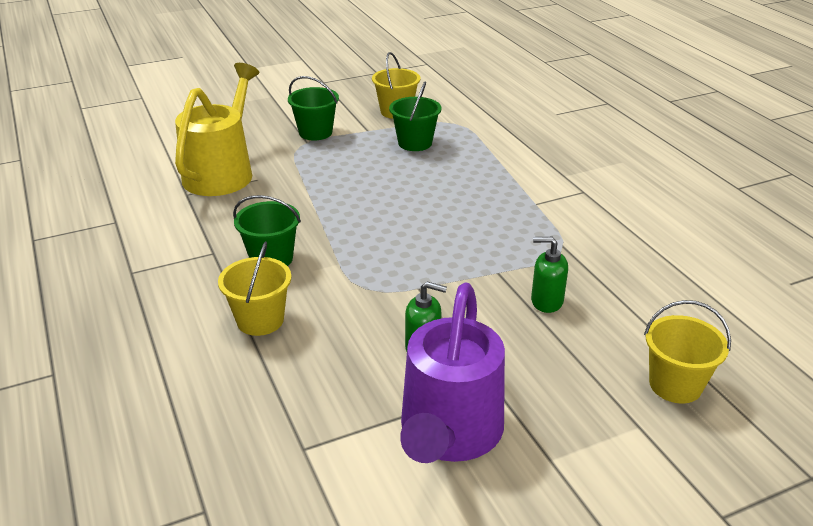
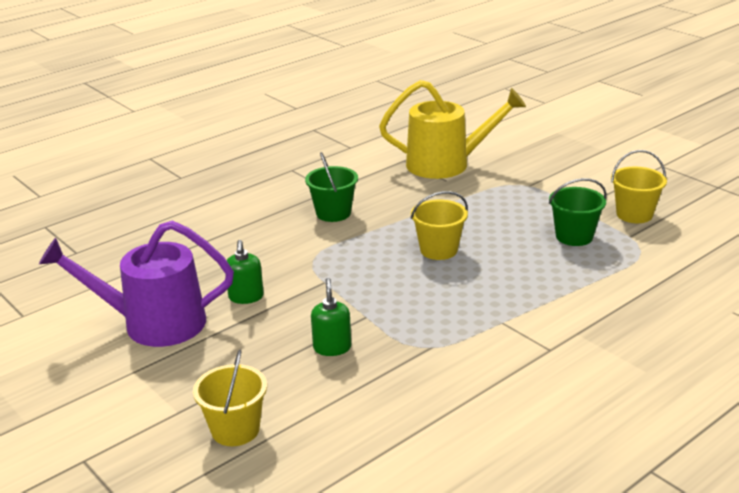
camera: 75 degrees right, 5 degrees down
(260, 320) = (256, 227): yellow bucket -> yellow bucket (439, 250)
(315, 132) = (550, 185): green bucket -> none

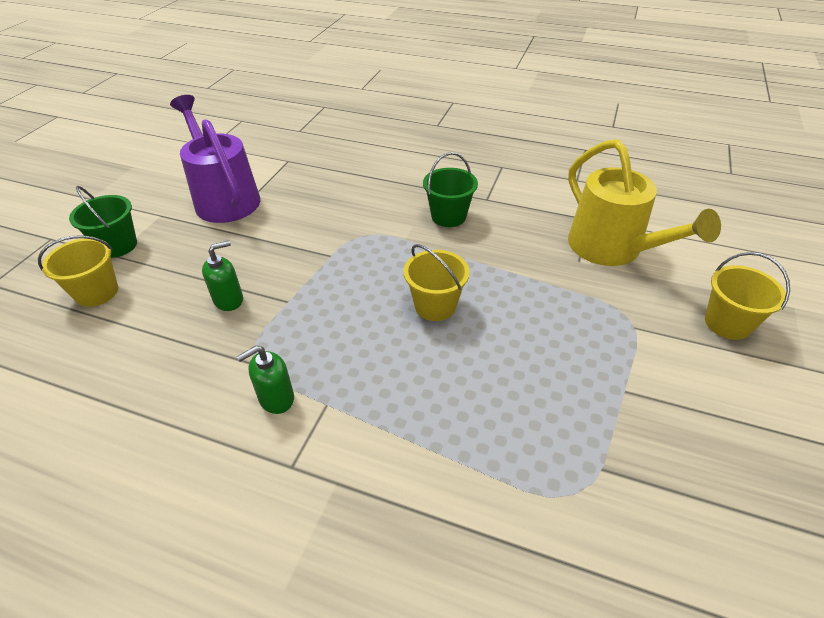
camera: 60 degrees right, 15 degrees up
(246, 297) = (282, 224): green soap dispenser -> green soap dispenser (276, 398)
(574, 236) = (552, 409): green bucket -> green bucket (117, 245)
(634, 214) = (664, 456): yellow bucket -> yellow bucket (727, 323)

